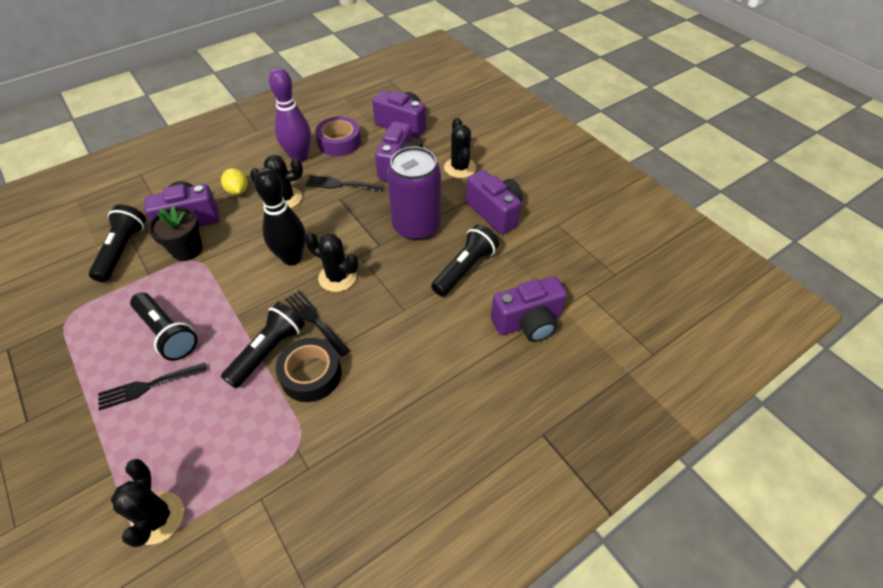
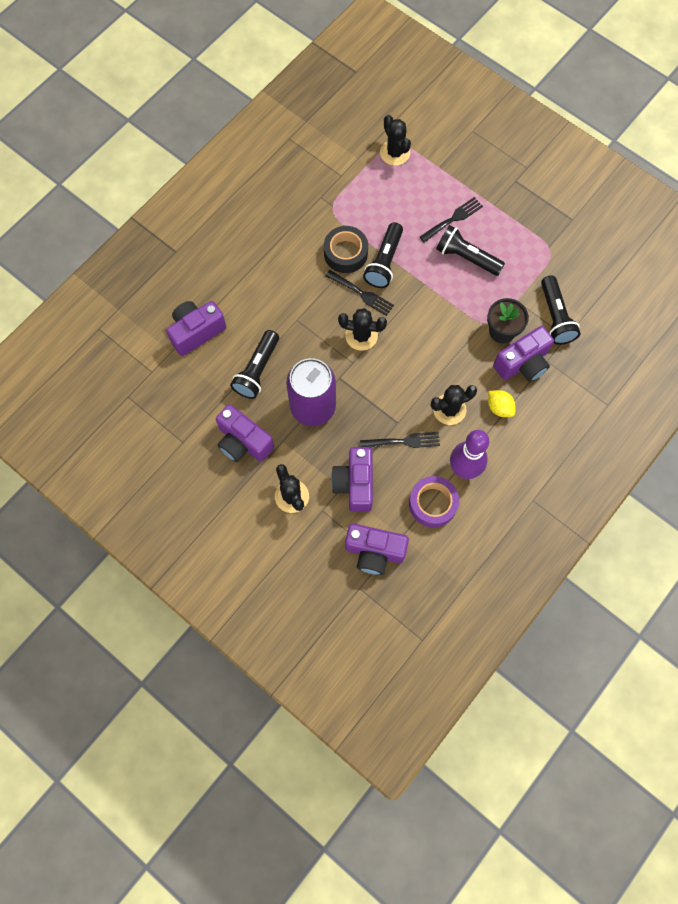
camera: 165 degrees right, 20 degrees up
(292, 258) = (408, 345): black bowling pin -> none

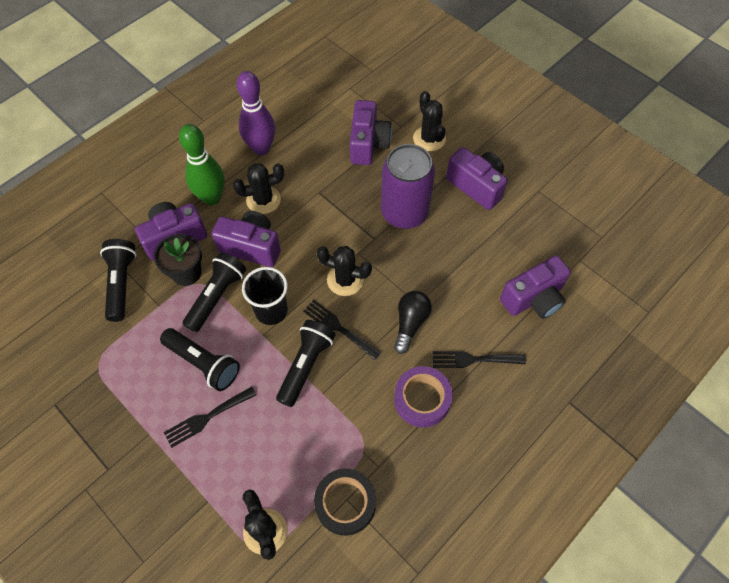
camera: 175 degrees left, 10 degrees down
(257, 370) = (463, 252): black flashlight -> black flashlight (217, 296)
(302, 302) = (410, 323): none -> black light bulb
(345, 253) = (352, 381): black tape -> black tape (345, 503)
(374, 552) = (356, 93): purple camera -> purple camera (251, 247)
(404, 441) = (315, 175): black fork -> black fork (473, 359)
(420, 303) = (271, 311): none -> black cup
(432, 503) = (297, 124): purple tape -> purple tape (422, 399)
(499, 407) = (212, 198): yellow lemon -> green bowling pin

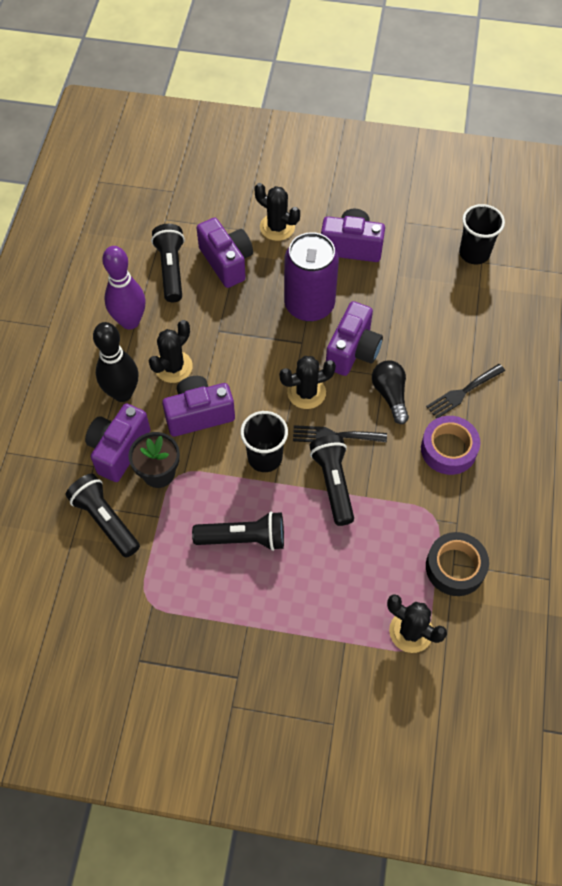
camera: 35 degrees left, 0 degrees up
(207, 418) = (286, 579): black fork -> none
(212, 198) = (122, 393): green bowling pin -> black bowling pin
(217, 296) = (205, 475): black flashlight -> black flashlight (171, 269)
(534, 299) = (471, 315): purple camera -> purple camera (353, 351)
(578, 249) = (474, 253): none -> black cup

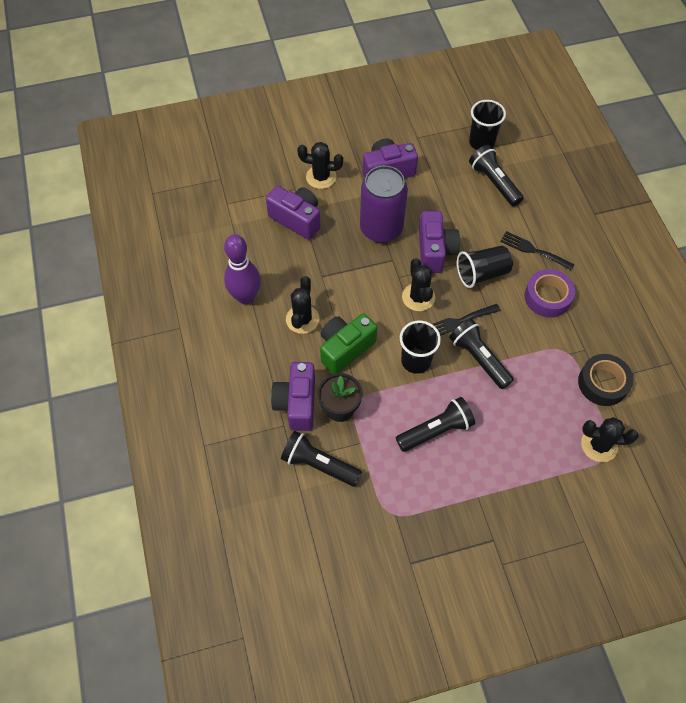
camera: 25 degrees left, 0 degrees up
(122, 393) = (273, 357): black bowling pin -> none
(171, 269) = (255, 242): black flashlight -> black flashlight (494, 182)
(199, 414) = (345, 348): purple camera -> green camera
(306, 392) = (418, 297): black cactus -> black cactus turned 60 degrees counterclockwise
(390, 395) = (482, 273): black light bulb -> black cup
(463, 392) = (533, 250): black fork -> black fork turned 90 degrees clockwise

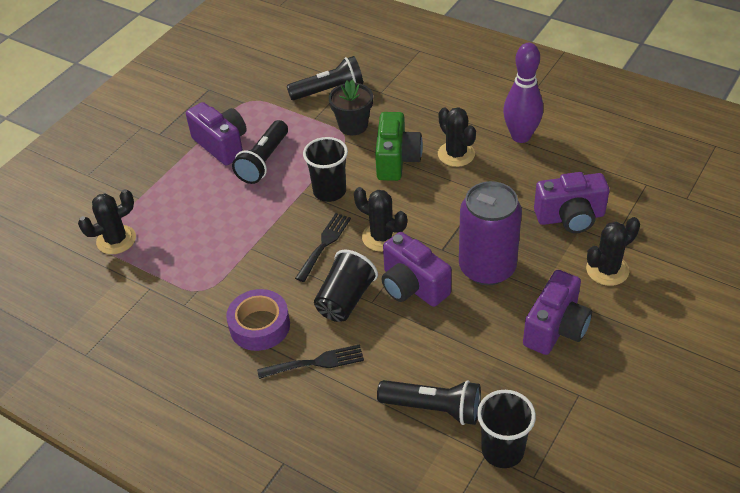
camera: 140 degrees right, 15 degrees down
(297, 403) = (388, 107): purple camera -> purple camera (222, 145)
(478, 358) = (277, 229): black flashlight -> none
(602, 383) = (145, 288): black tape -> none

